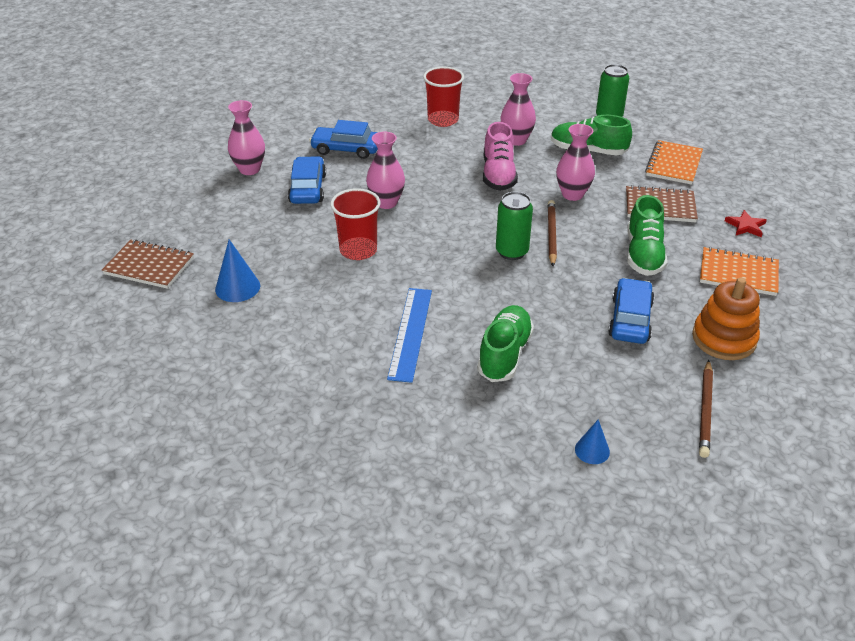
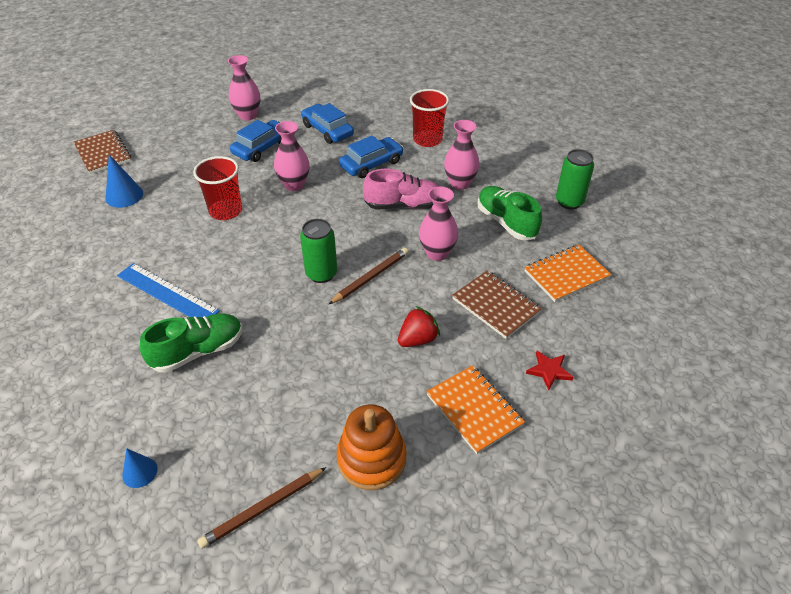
camera: 40 degrees right, 5 degrees up
(410, 333) = (167, 293): blue ruler -> blue ruler turned 75 degrees clockwise
(498, 175) = (404, 205): pink shoe -> pink shoe turned 135 degrees counterclockwise
(630, 319) = (324, 387): blue car -> blue car (371, 164)
(643, 254) = (418, 339): green shoe -> red strawberry

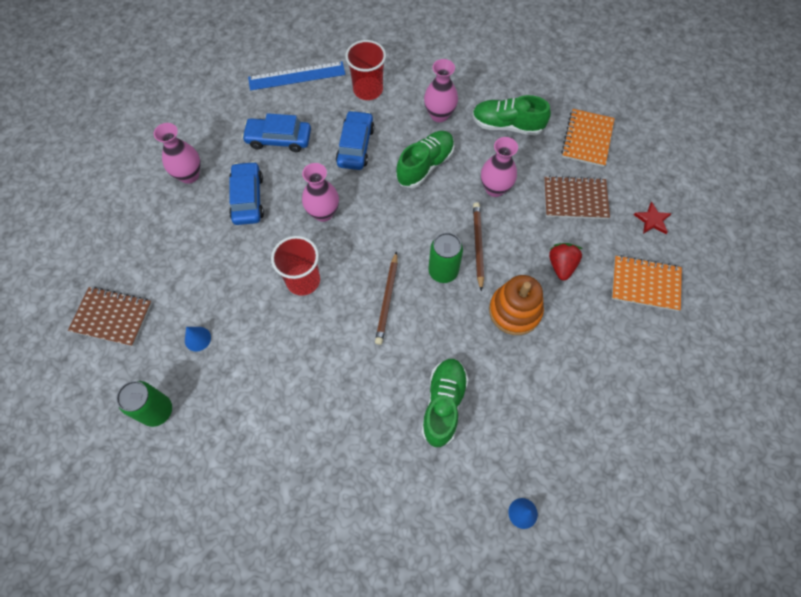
camera: 45 degrees left, 20 degrees up
(124, 195) = (197, 339): blue cone -> blue cone, size x0.64
(167, 293) = (359, 385): blue ruler -> blue ruler (297, 76)
(262, 509) = (616, 458): brown pencil -> brown pencil (387, 300)
(371, 459) = (632, 369): orange stacking toy -> orange stacking toy (515, 311)
(404, 205) = (425, 166): pink shoe -> green shoe
(569, 202) = (525, 75): green can -> green can (157, 411)

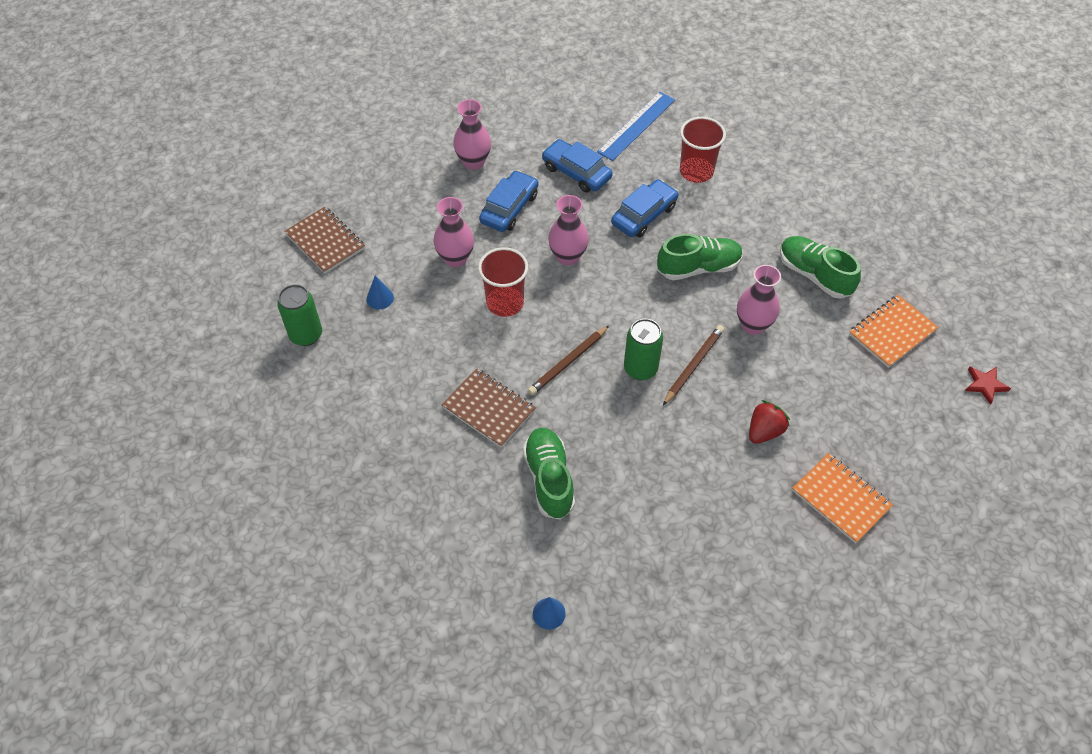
camera: 35 degrees right, 10 degrees down
(297, 76) = (636, 126): blue ruler -> blue ruler turned 75 degrees counterclockwise
(439, 115) = (750, 230): pink vase -> pink vase (455, 258)
(443, 404) = (549, 479): green shoe -> green shoe turned 60 degrees counterclockwise
(515, 311) = (683, 443): orange stacking toy -> none
(575, 199) = (830, 380): brown notebook -> brown notebook (489, 409)
(652, 220) = (900, 446): red star -> red star (985, 385)

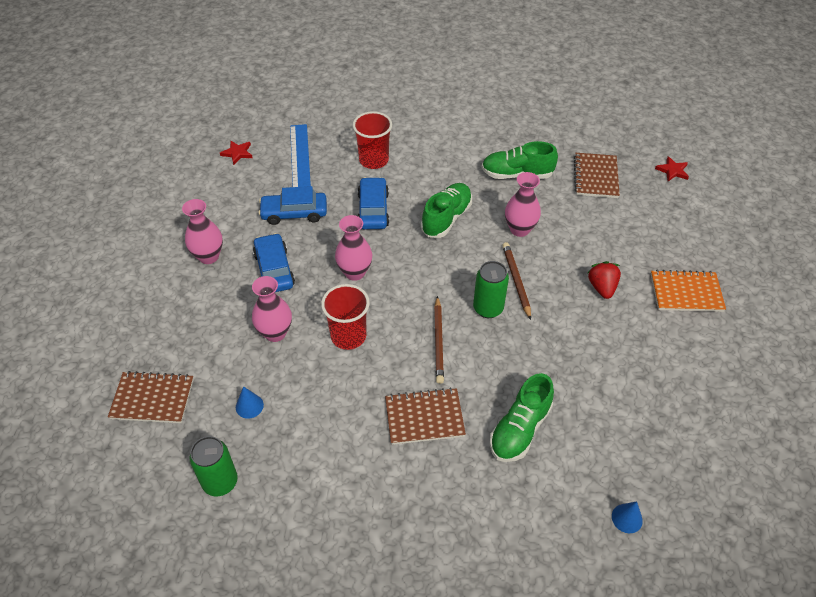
camera: 45 degrees left, 5 degrees down
(549, 479) = (520, 429): green shoe -> green shoe turned 90 degrees counterclockwise
(588, 88) = (237, 153): none -> red star
(892, 332) = (595, 177): orange notebook -> brown notebook

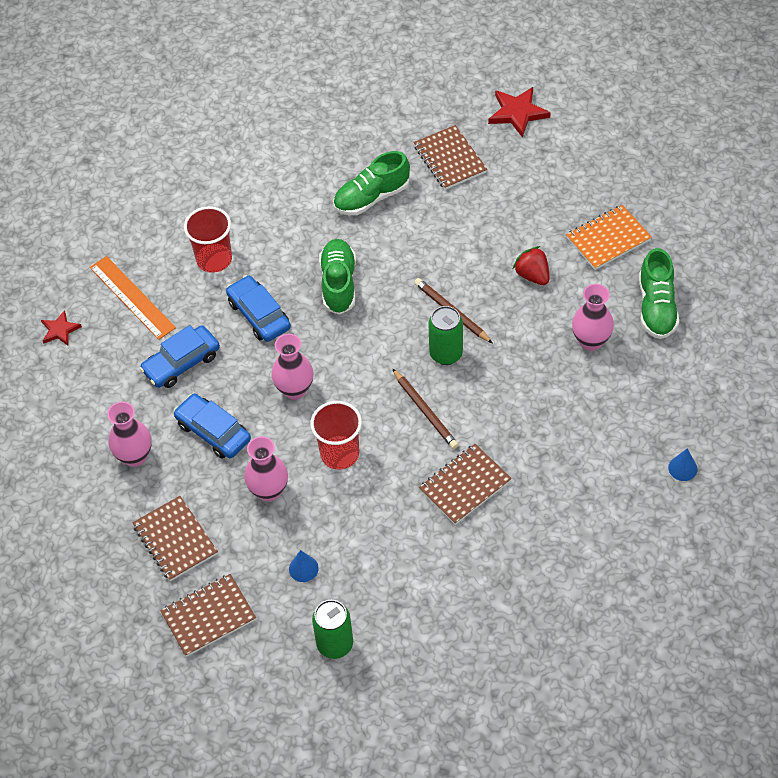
camera: 30 degrees left, 5 degrees up
(182, 329) = (175, 540): none -> brown notebook
(300, 156) = (132, 297): blue ruler -> orange ruler
(519, 229) = (417, 257): pink vase -> pink vase (591, 341)
(520, 429) = (551, 447): green shoe -> green shoe (656, 307)
(672, 171) = (517, 113): red star -> red star, size x1.62

